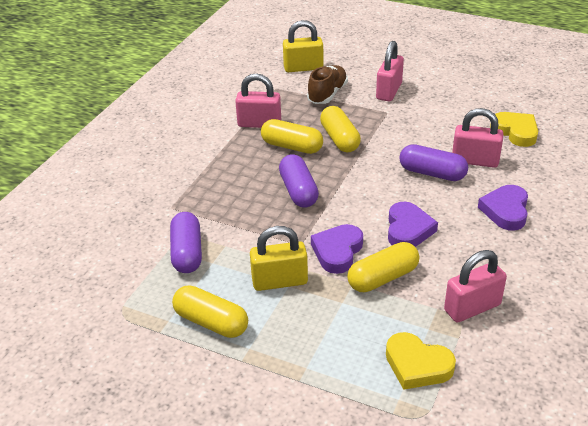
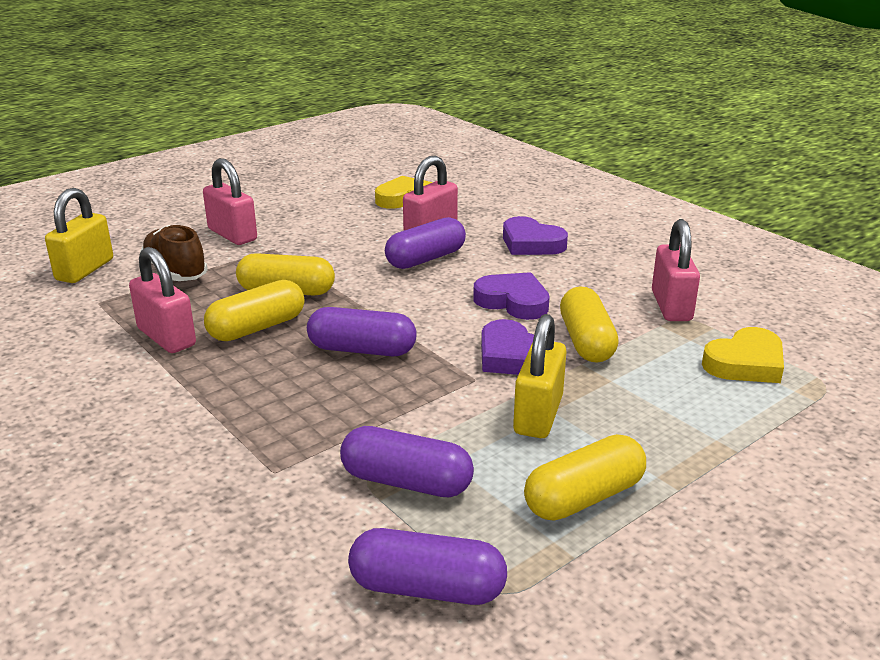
camera: 65 degrees left, 10 degrees down
(113, 287) = (427, 588): none -> purple capsule
(259, 124) = (166, 337): pink padlock -> pink padlock turned 75 degrees counterclockwise

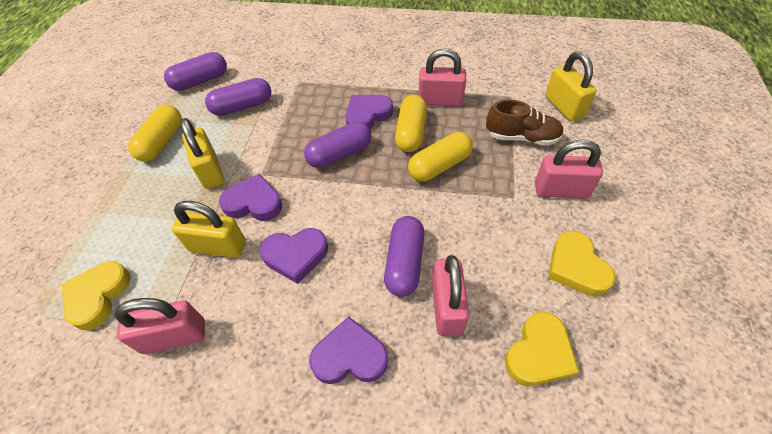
camera: 140 degrees right, 25 degrees up
(267, 369) = (367, 115): none -> purple heart
(312, 208) = (576, 267): none -> yellow heart
(586, 341) = (218, 246): yellow capsule -> yellow padlock
(671, 306) = (174, 336): pink padlock -> pink padlock turned 60 degrees counterclockwise

